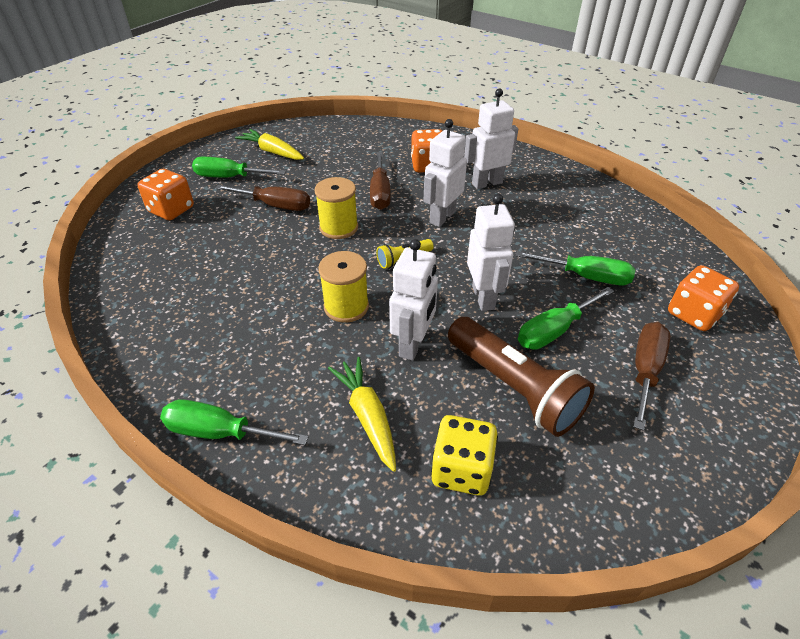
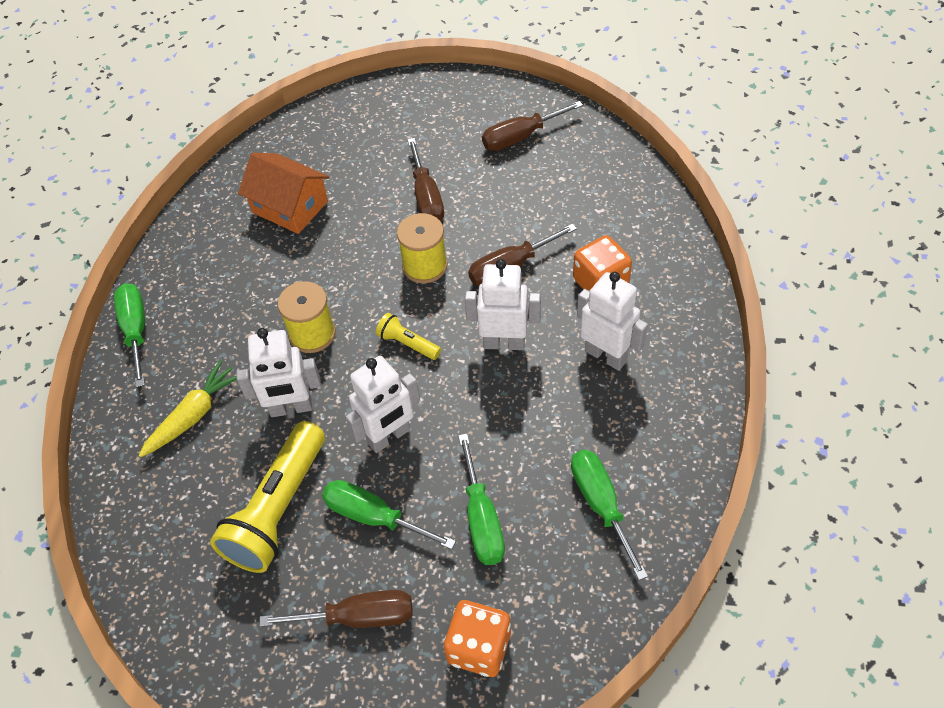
camera: 65 degrees right, 10 degrees up
(171, 210) = (367, 130): orange dice -> none
(195, 275) = (290, 207): none -> orange house
(229, 177) = (448, 135): green screwdriver -> green screwdriver (601, 504)
(272, 152) = (520, 137): yellow carrot -> brown screwdriver
(461, 470) = (170, 505): yellow dice -> none
(513, 388) = (278, 509): brown flashlight -> yellow flashlight

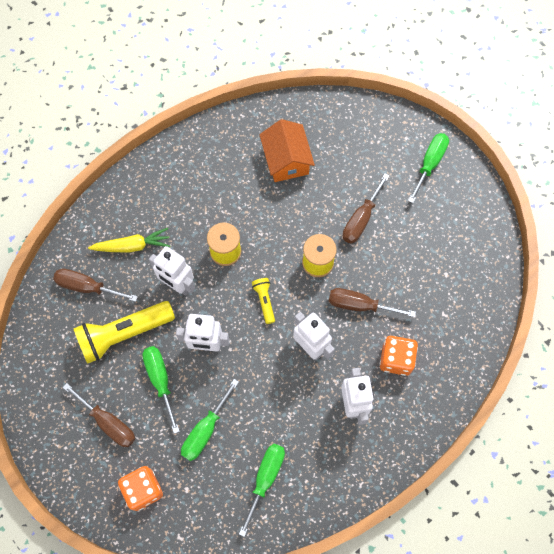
camera: 40 degrees right, 15 degrees up
(136, 330) = (148, 170): green screwdriver -> green screwdriver (430, 164)
(520, 137) = (452, 225): brown screwdriver -> brown screwdriver (87, 287)

